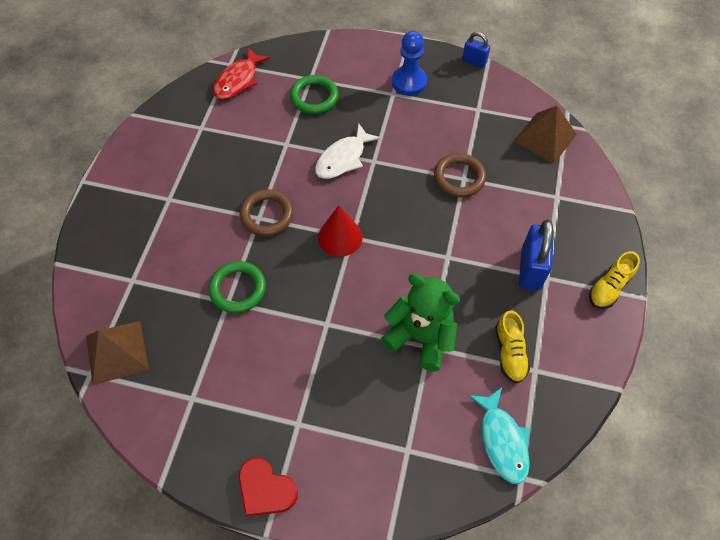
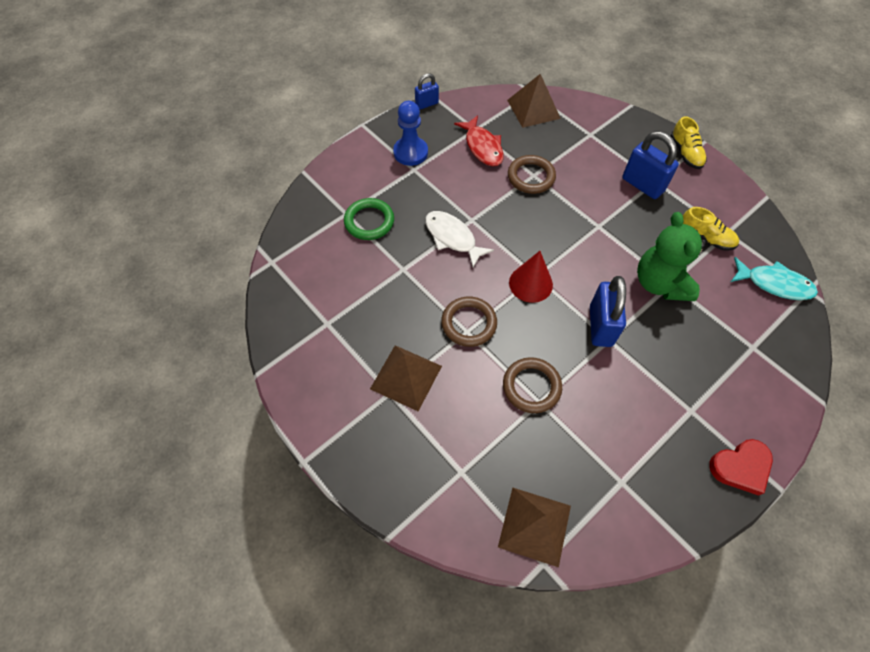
camera: 55 degrees left, 0 degrees up
(189, 201) = (406, 377): none -> brown pyramid
(238, 80) = (297, 265): red fish -> red fish (482, 147)
(238, 289) = (531, 387): green ring -> brown ring
(335, 310) = (600, 326): none -> blue padlock
(343, 158) = (452, 238): white fish -> white fish turned 150 degrees clockwise
(420, 337) = (660, 283): green teddy bear -> green teddy bear turned 75 degrees counterclockwise

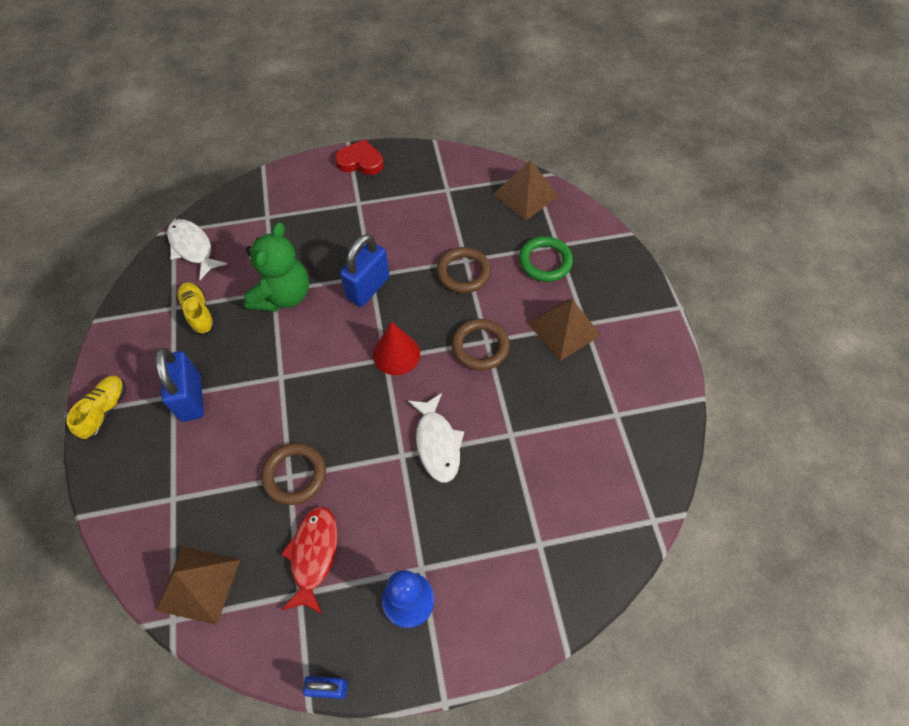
camera: 150 degrees left, 0 degrees up
(369, 221) = (517, 516): green ring -> green ring (545, 261)
(774, 284) = (193, 248): turquoise fish -> white fish

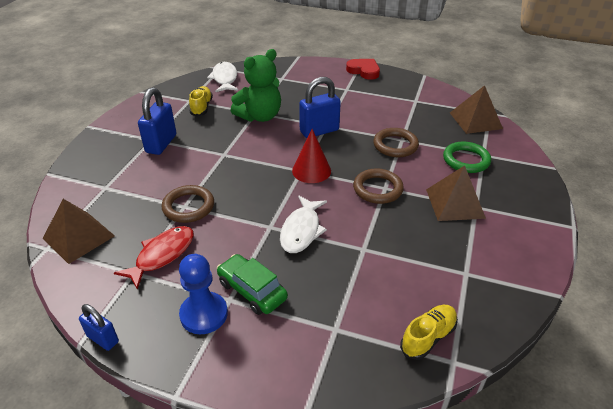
camera: 30 degrees right, 20 degrees down
(105, 411) = (108, 132): yellow shoe -> yellow shoe (428, 337)
(436, 545) = (252, 290): none -> green car

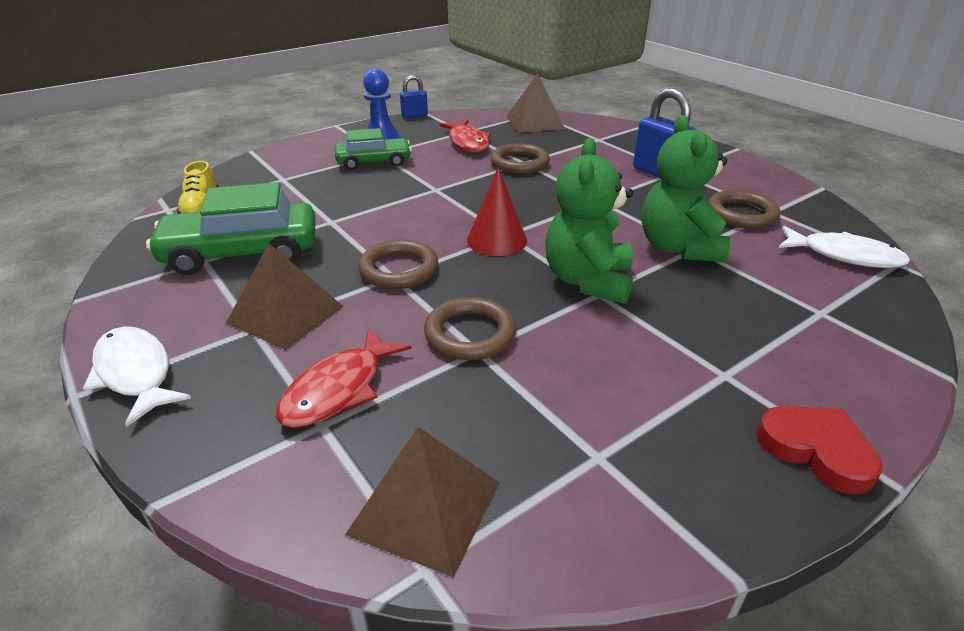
camera: 125 degrees right, 5 degrees down
(201, 107) = (741, 214): yellow shoe -> brown ring
(301, 230) = (406, 201): white fish -> white fish (135, 373)
(319, 131) = (588, 281): blue padlock -> green teddy bear
(364, 71) = (816, 450): red heart -> red heart turned 120 degrees counterclockwise
(440, 262) = (242, 253): none -> green car
(466, 160) = (339, 389): green ring -> red fish

